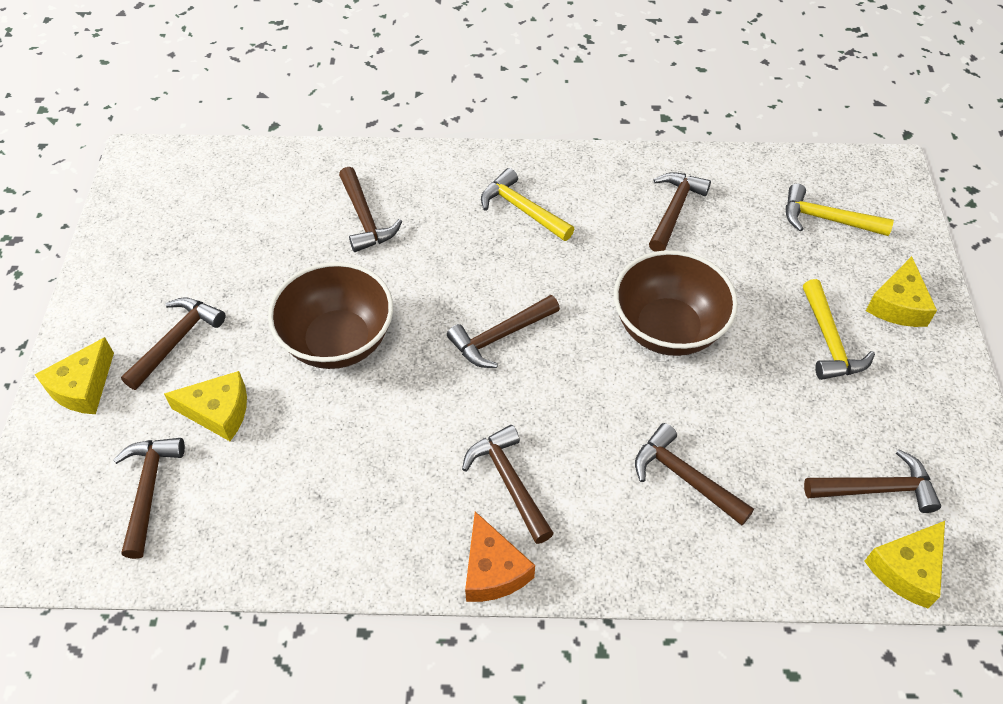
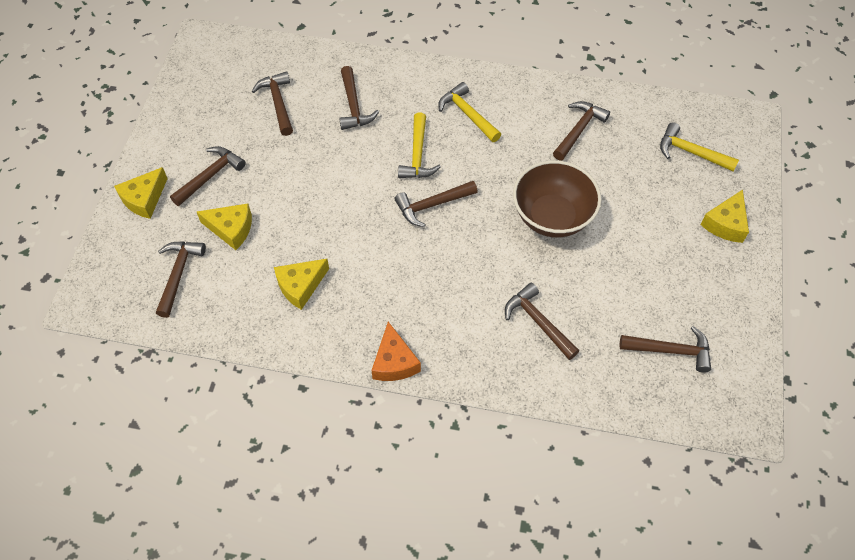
camera: 10 degrees right, 5 degrees up
(338, 341) = (319, 192): brown bowl -> none
(509, 482) = (417, 306): brown hammer -> brown hammer (278, 103)
(829, 341) = (667, 242): yellow hammer -> yellow hammer (417, 155)
(906, 569) = (676, 407): yellow cheese -> yellow cheese (300, 286)

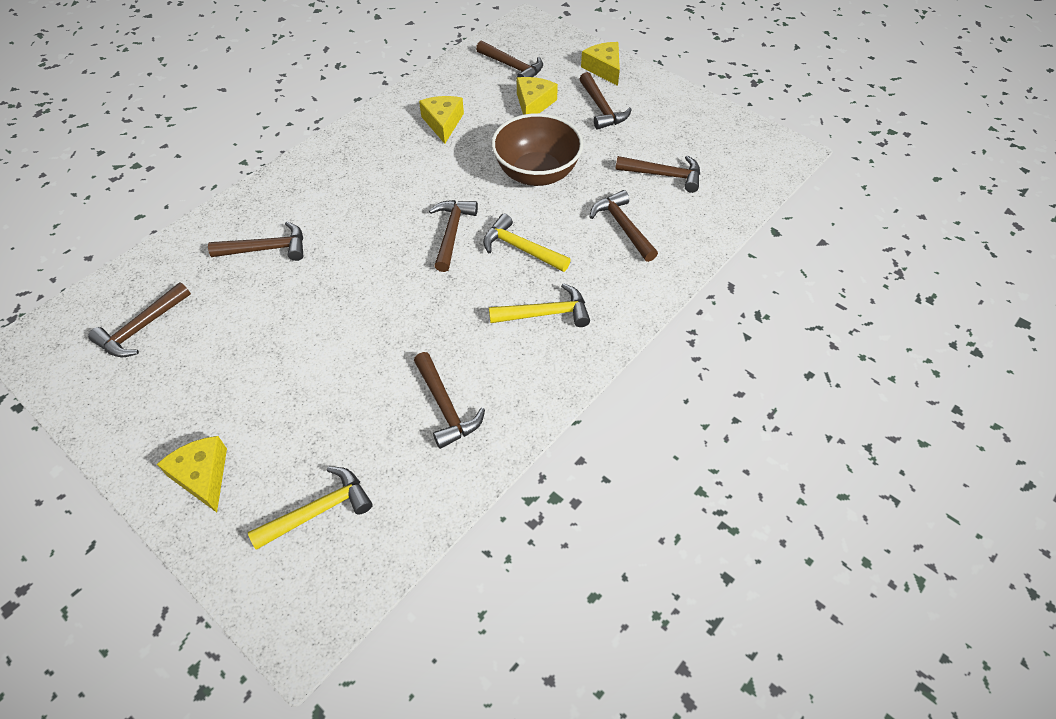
camera: 120 degrees right, 5 degrees down
(231, 229) = (533, 104): yellow cheese -> yellow cheese turned 150 degrees clockwise
(353, 106) = (623, 227): brown hammer -> brown hammer turned 45 degrees clockwise
(394, 362) = (325, 148): orange cheese -> none
(552, 217) = (358, 317): brown bowl -> brown bowl (536, 173)

